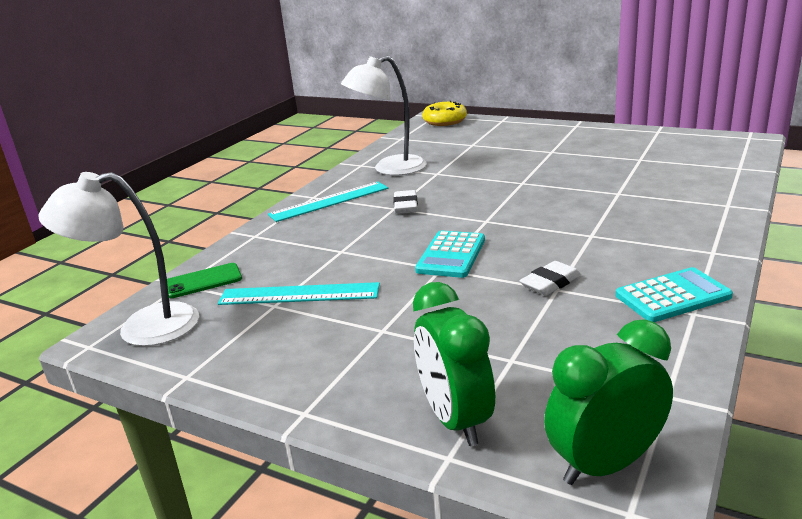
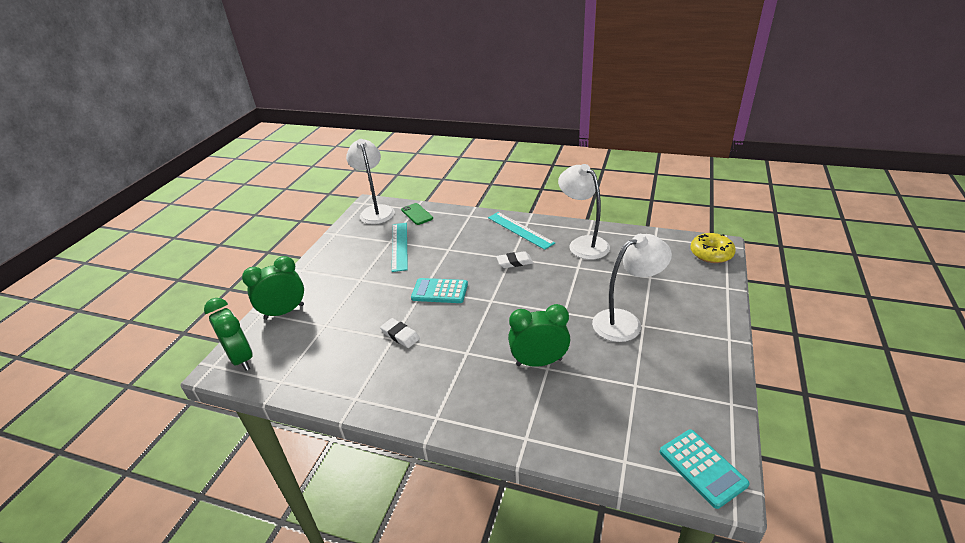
camera: 80 degrees right, 10 degrees up
(545, 157) = (625, 322): none -> white lamp
(608, 196) = (539, 362): none -> green clock
(672, 296) = (376, 390): turquoise calculator -> turquoise calculator (702, 468)

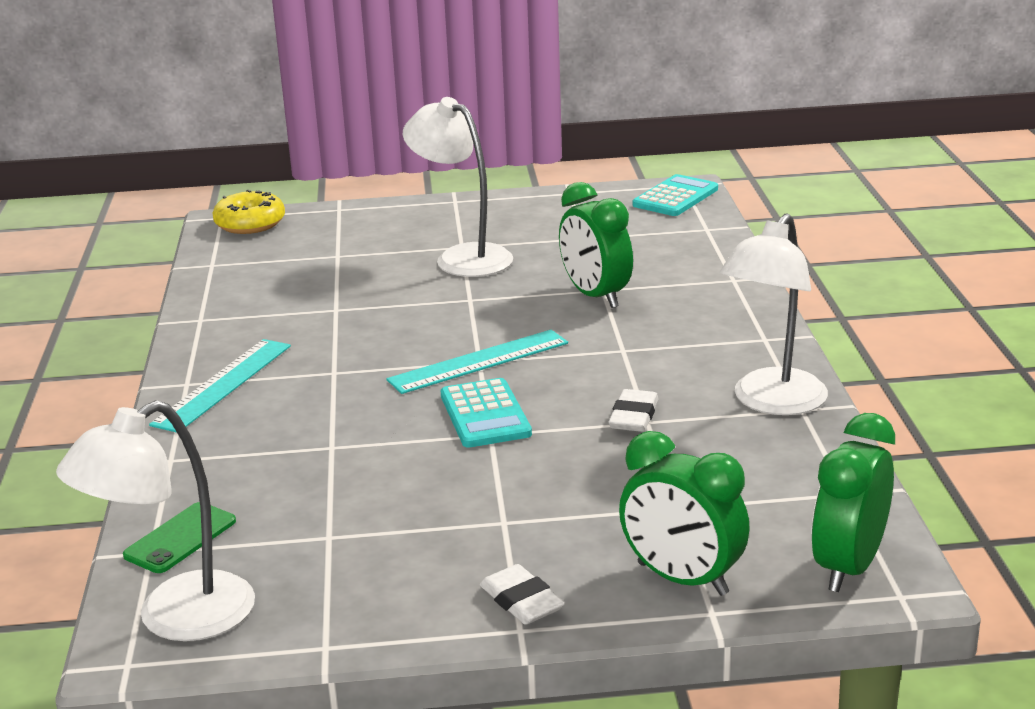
camera: 115 degrees left, 10 degrees down
(399, 246) = (345, 514): turquoise ruler -> turquoise ruler (479, 361)
(514, 262) = (347, 365): white eraser -> white eraser (522, 601)
(583, 244) = (255, 316): white lamp -> white lamp (772, 402)

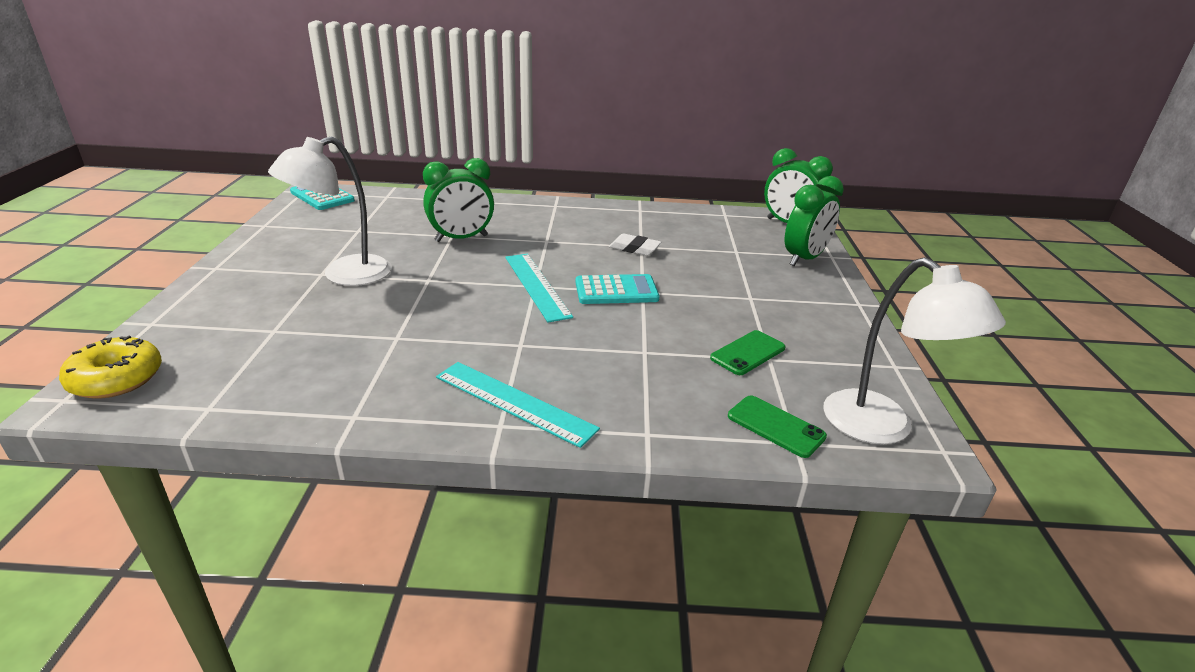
camera: 85 degrees left, 5 degrees up
(340, 519) = (748, 353): none -> green phone
(522, 601) = (832, 300): white eraser -> none
(772, 402) = (631, 215): white lamp -> none

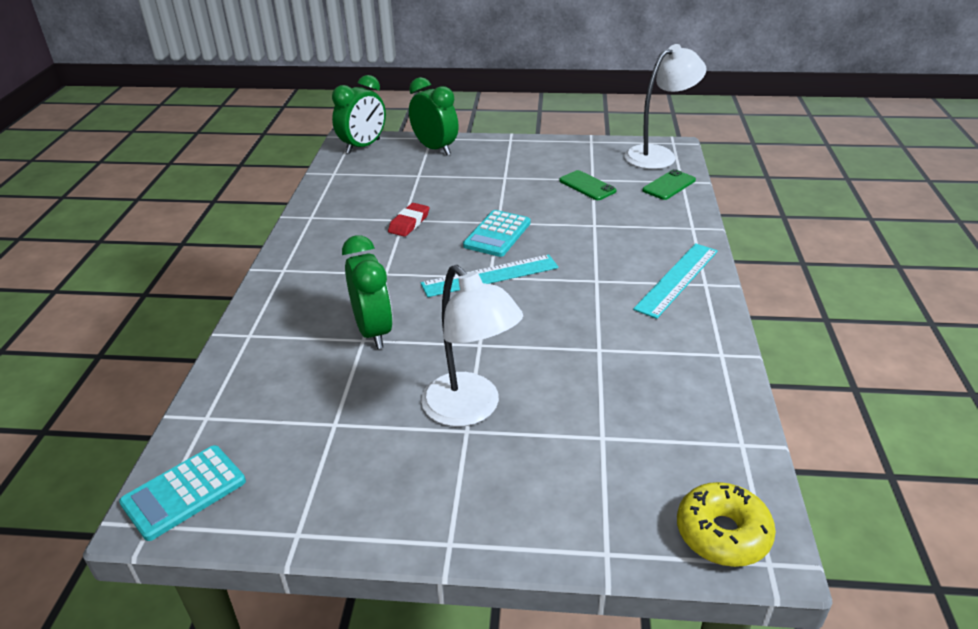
camera: 85 degrees left, 5 degrees up
(616, 291) = (497, 234): turquoise calculator -> turquoise calculator turned 150 degrees counterclockwise
(634, 248) = (409, 223): white eraser -> red eraser

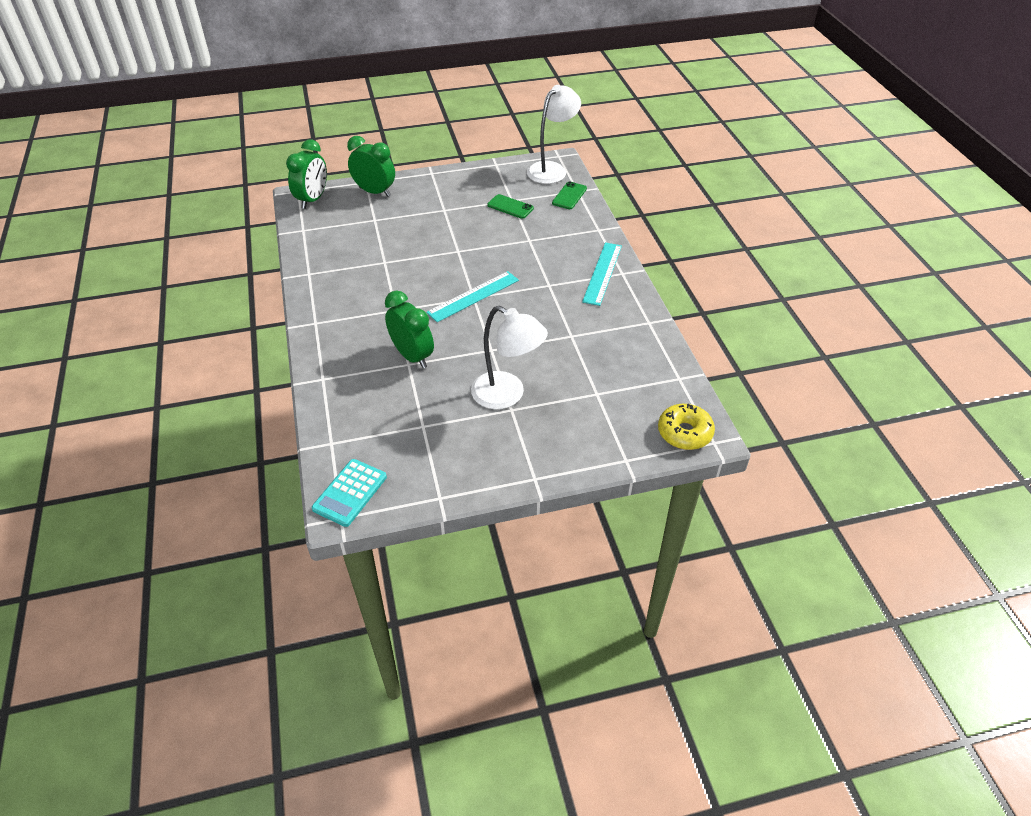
camera: 20 degrees left, 10 degrees up
(409, 223) = (390, 264): red eraser -> none
(497, 234) = (462, 261): turquoise calculator -> none

